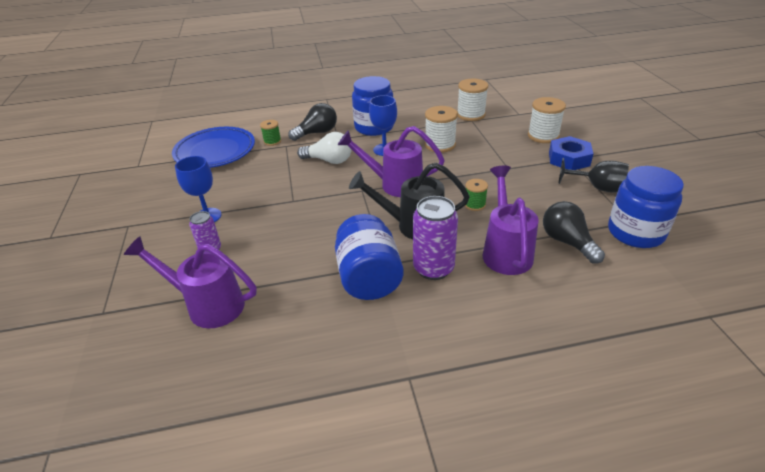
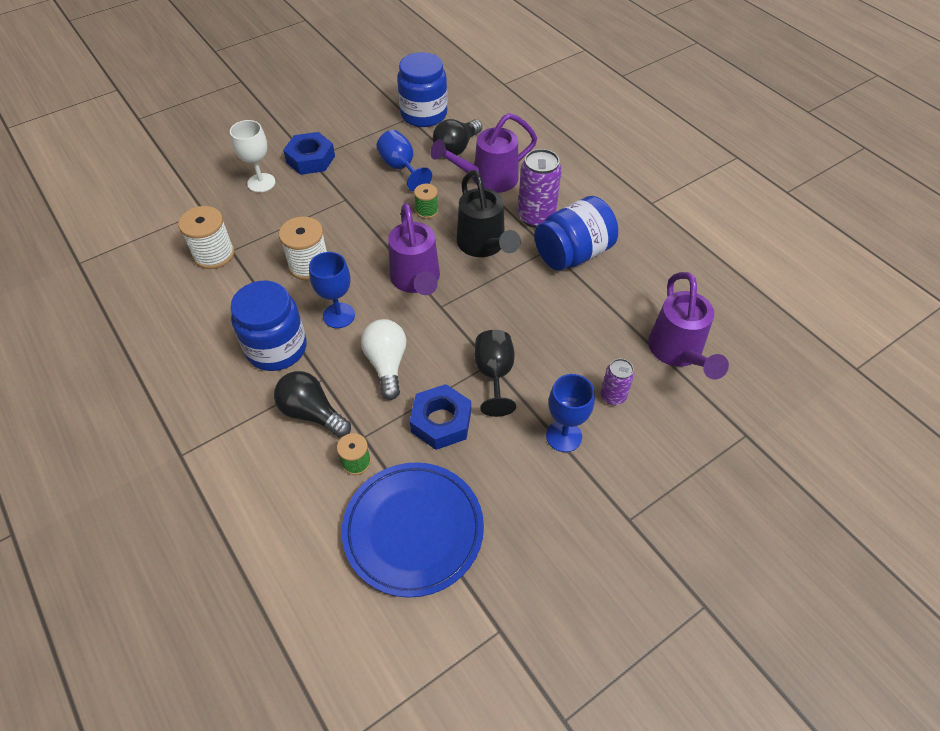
camera: 115 degrees left, 15 degrees up
(268, 172) = (441, 421): none -> blue nut
(542, 202) = (401, 168): none -> blue goblet
(543, 136) = (261, 183): white spool -> white goblet
(597, 187) = (361, 137): black goblet -> black goblet (494, 375)

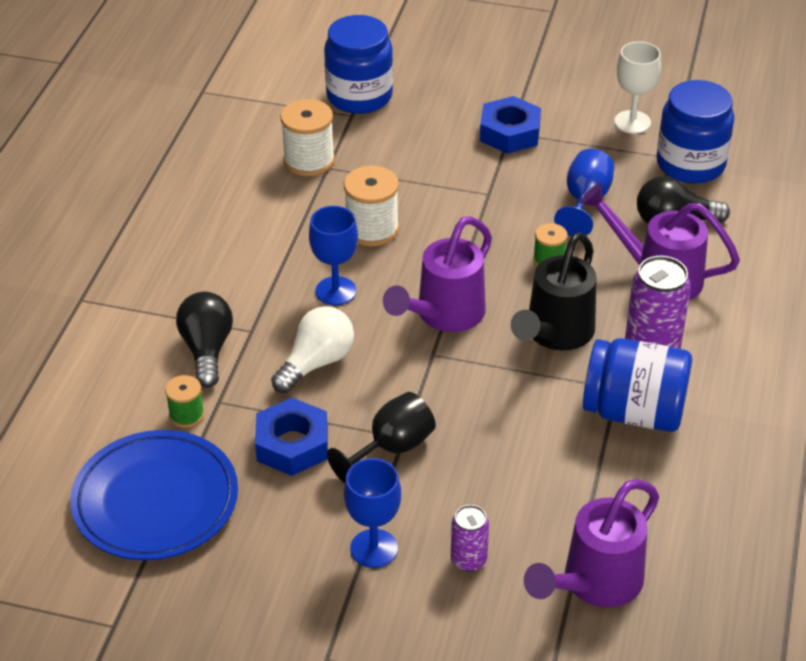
camera: 50 degrees right, 10 degrees down
(261, 183) = (434, 124): white goblet -> white goblet (632, 122)
(276, 348) = (251, 277): blue jar -> blue jar (359, 96)

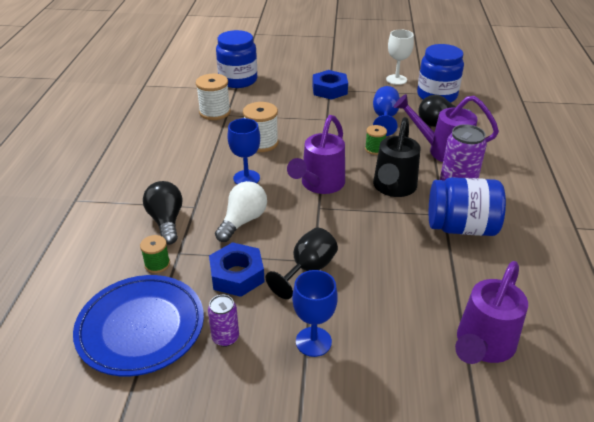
camera: 10 degrees left, 5 degrees down
(468, 560) = (385, 341): purple can -> purple can (225, 338)

